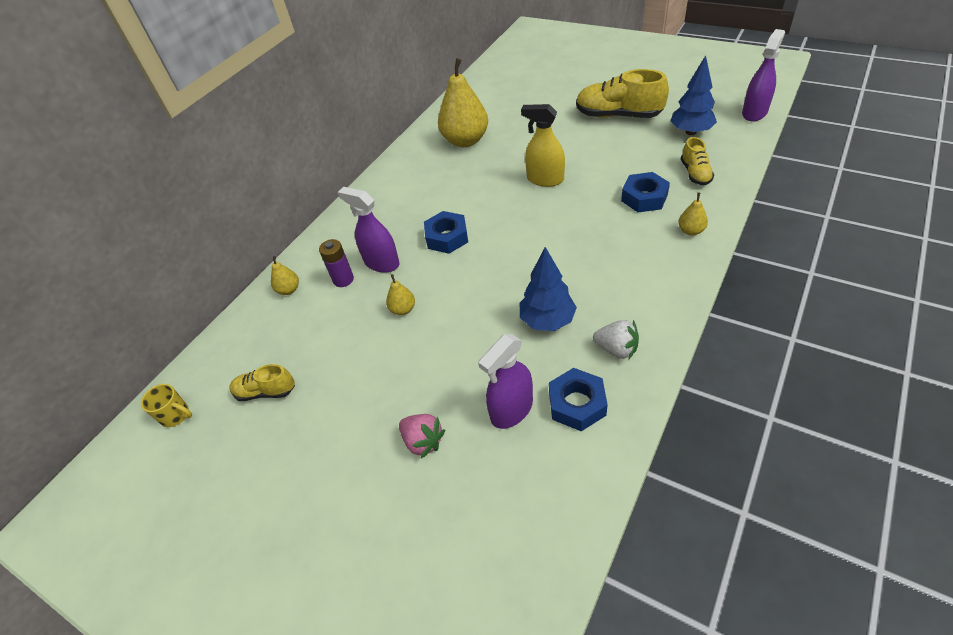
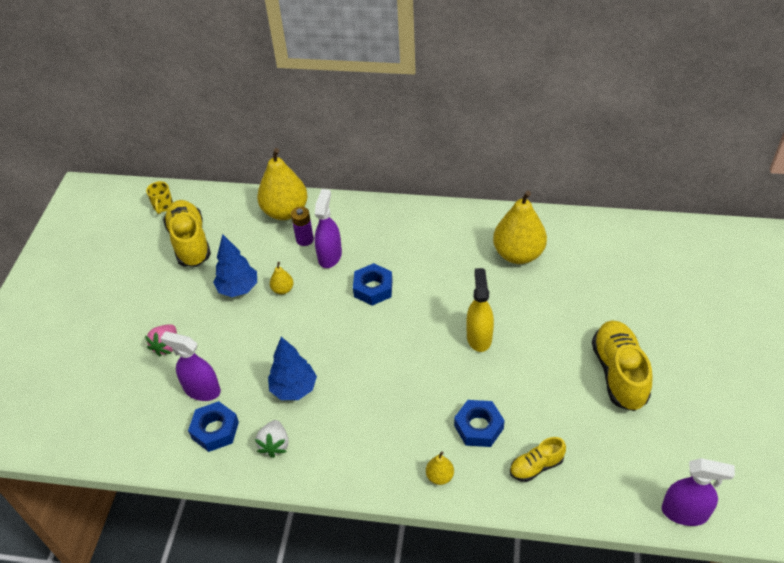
camera: 65 degrees right, 0 degrees up
(266, 392) = (190, 243): yellow shoe -> yellow shoe, size x1.85
(289, 290) = (285, 211): yellow pear -> yellow pear, size x2.25
(690, 132) = (614, 450): blue tree -> blue tree (238, 289)

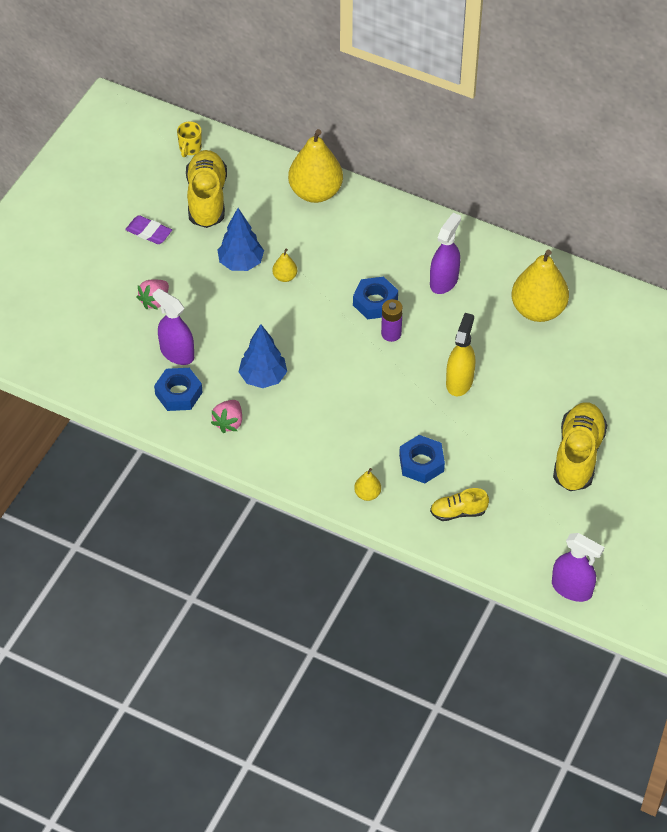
camera: 15 degrees right, 5 degrees up
(144, 286) = (149, 232): none -> purple eraser
(275, 445) = (229, 422): white strawberry -> pink strawberry
(304, 239) = (325, 229): purple battery -> purple battery (391, 334)
(330, 256) = (344, 255): purple spray bottle -> purple spray bottle (444, 281)

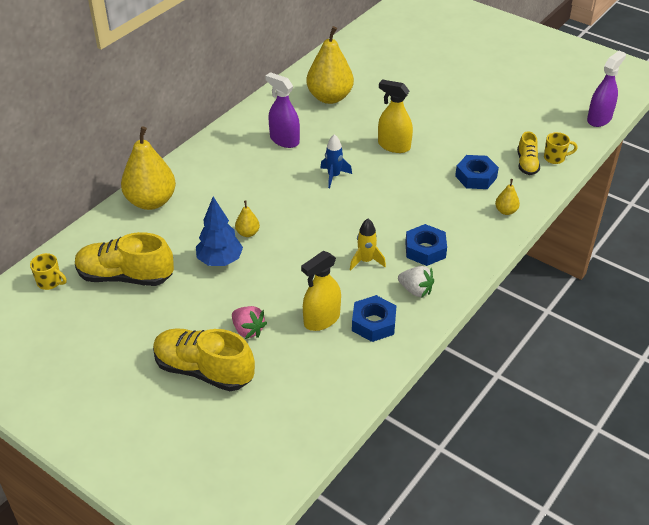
camera: 80 degrees left, 10 degrees down
(149, 232) = (152, 326): purple eraser -> none
(177, 353) = (321, 319): purple spray bottle -> yellow spray bottle
(229, 422) = (416, 290): pink strawberry -> white strawberry
(263, 377) = (366, 261): blue tree -> yellow rocket
(375, 302) = (296, 181): blue nut -> blue nut (425, 250)
(391, 334) = (334, 176): purple battery -> blue rocket
(476, 540) = (555, 158): none -> yellow mug
(578, 455) = (476, 99): yellow shoe -> yellow shoe (204, 370)

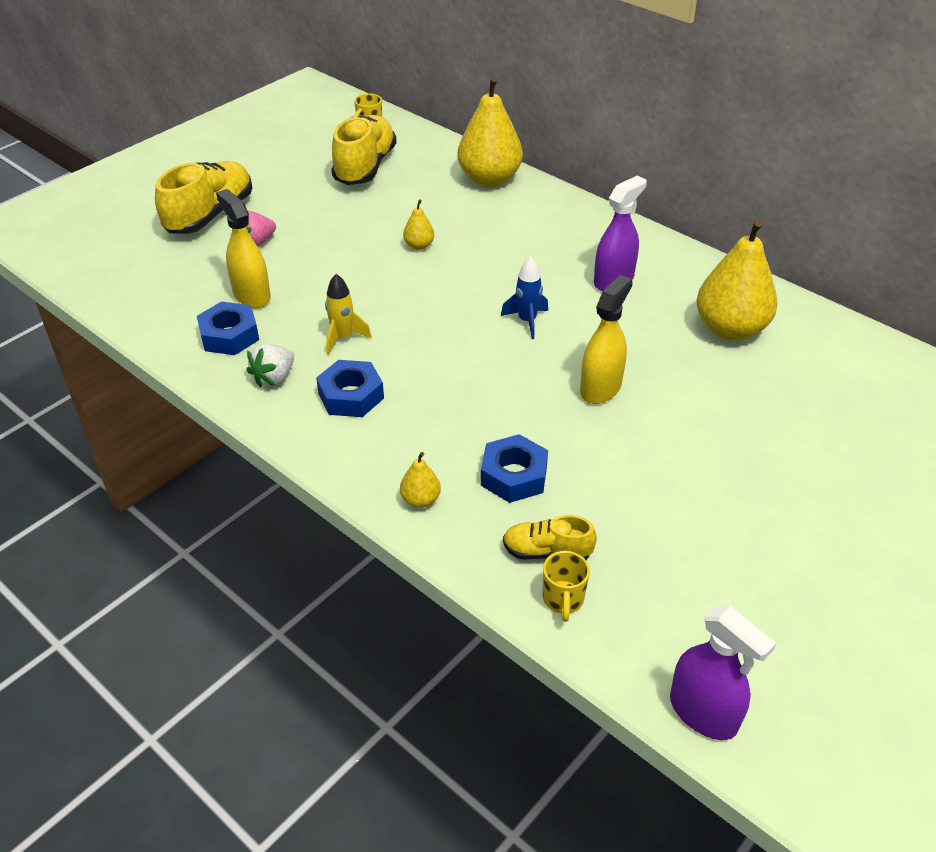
camera: 95 degrees right, 0 degrees up
(220, 261) = (374, 225): blue tree -> none

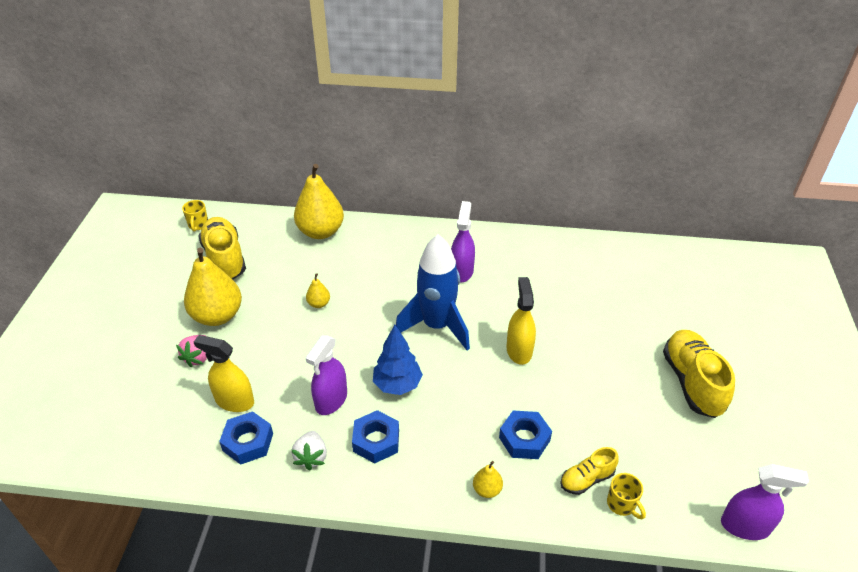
camera: 35 degrees left, 0 degrees up
(210, 215) = (139, 351): yellow shoe -> yellow shoe (692, 382)
(343, 338) = (331, 400): yellow rocket -> purple spray bottle
(425, 356) = (397, 385): none -> blue tree
(527, 321) = (437, 326): blue rocket -> blue rocket, size x2.14
(730, 329) = (552, 273): yellow pear -> yellow pear (217, 316)

